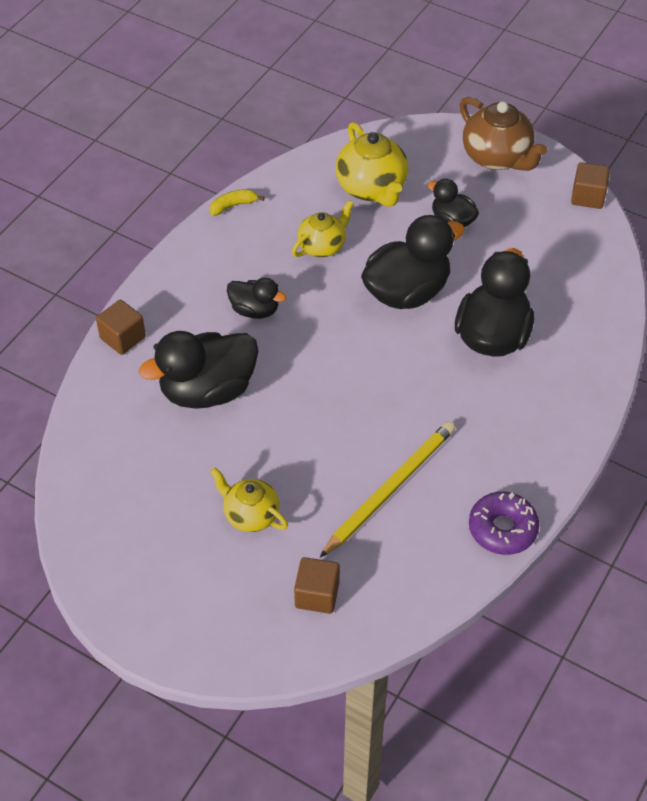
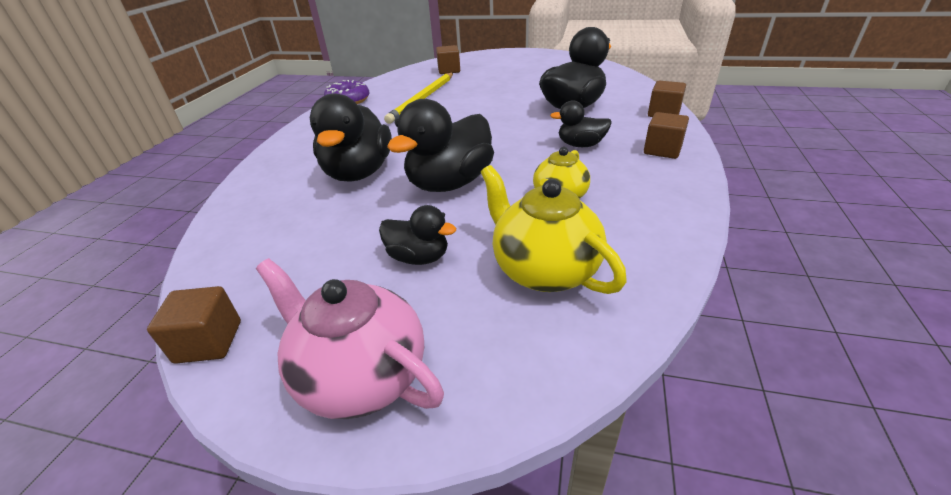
camera: 165 degrees right, 15 degrees down
(187, 277) = (662, 150): none -> brown cube
(233, 205) = (692, 209): yellow banana -> none
(250, 515) = (501, 80): yellow teapot -> none
(497, 157) = (361, 375): brown teapot -> pink teapot

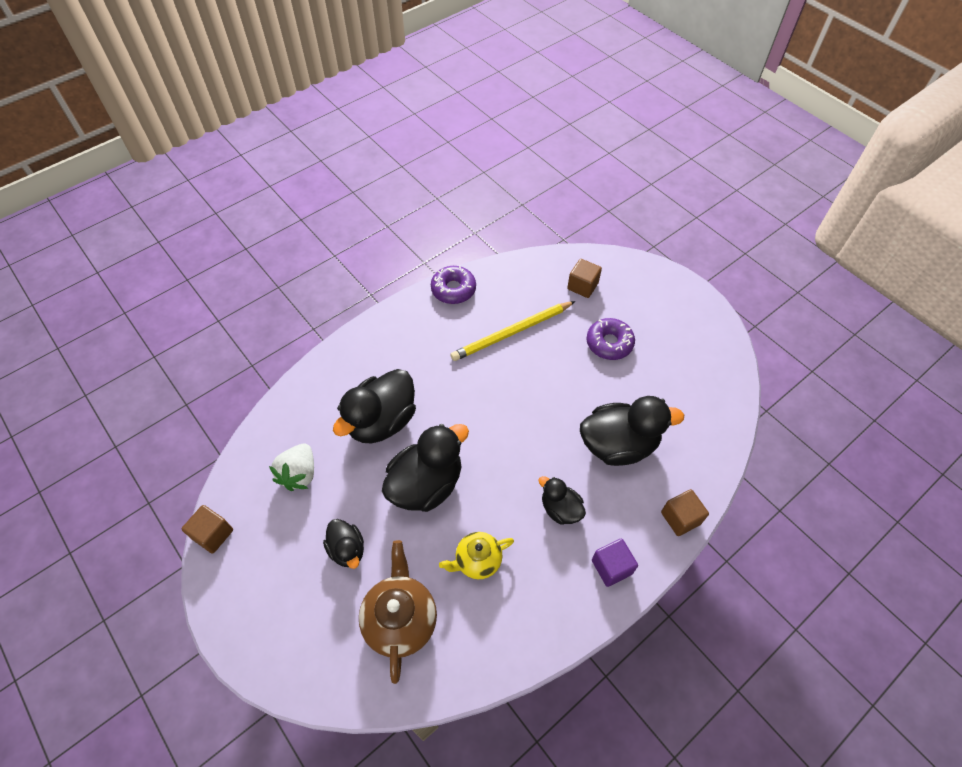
camera: 35 degrees right, 20 degrees up
(297, 238) = (299, 474): none -> white strawberry
(361, 375) = (259, 617): pink teapot -> none
(450, 183) = (426, 484): black duck -> black duck turned 150 degrees clockwise
(500, 80) = (609, 343): none -> purple donut
(544, 270) = (400, 619): yellow teapot -> brown teapot
(662, 150) = (611, 567): brown cube -> purple cube

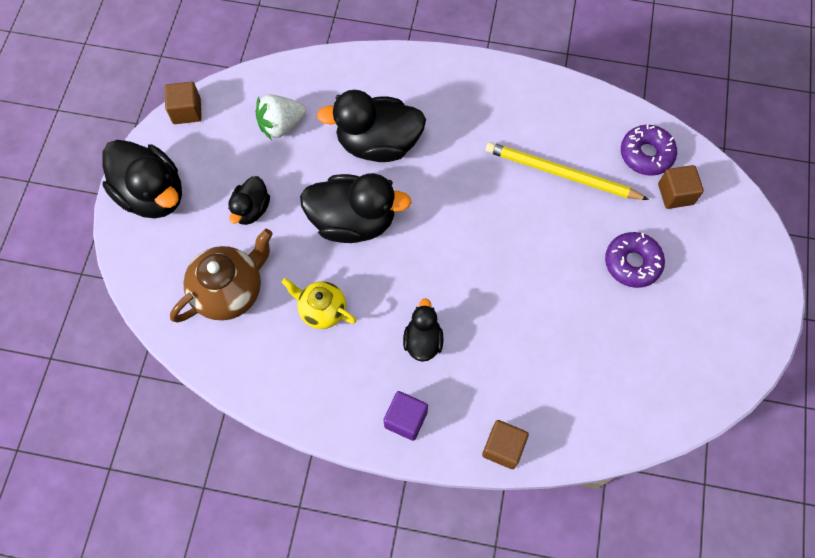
camera: 50 degrees right, 10 degrees up
(453, 289) = (560, 93): purple donut -> purple donut (646, 154)
(618, 445) = (529, 345): black duck -> black duck (152, 194)

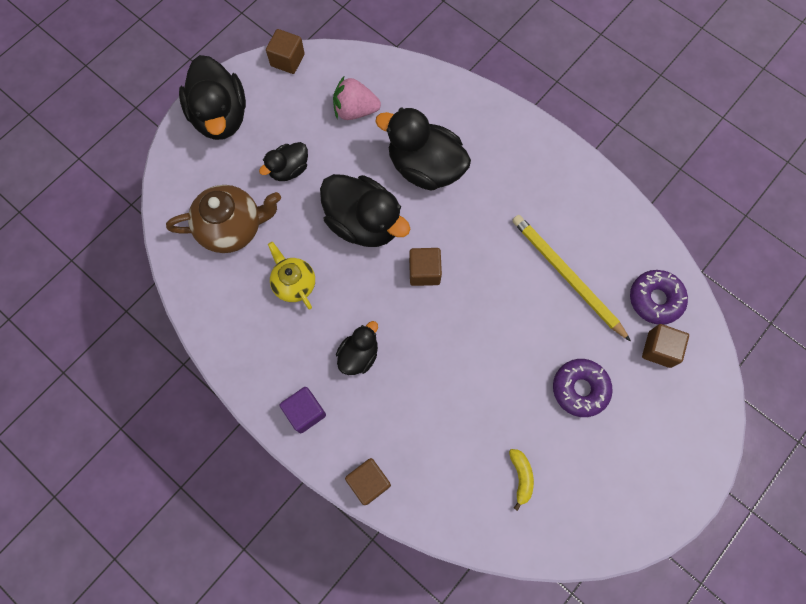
camera: 30 degrees right, 5 degrees up
(281, 125) = (355, 110): white strawberry -> pink strawberry
(435, 235) = (424, 272): none -> brown cube
(630, 366) = (521, 477): none -> yellow banana

